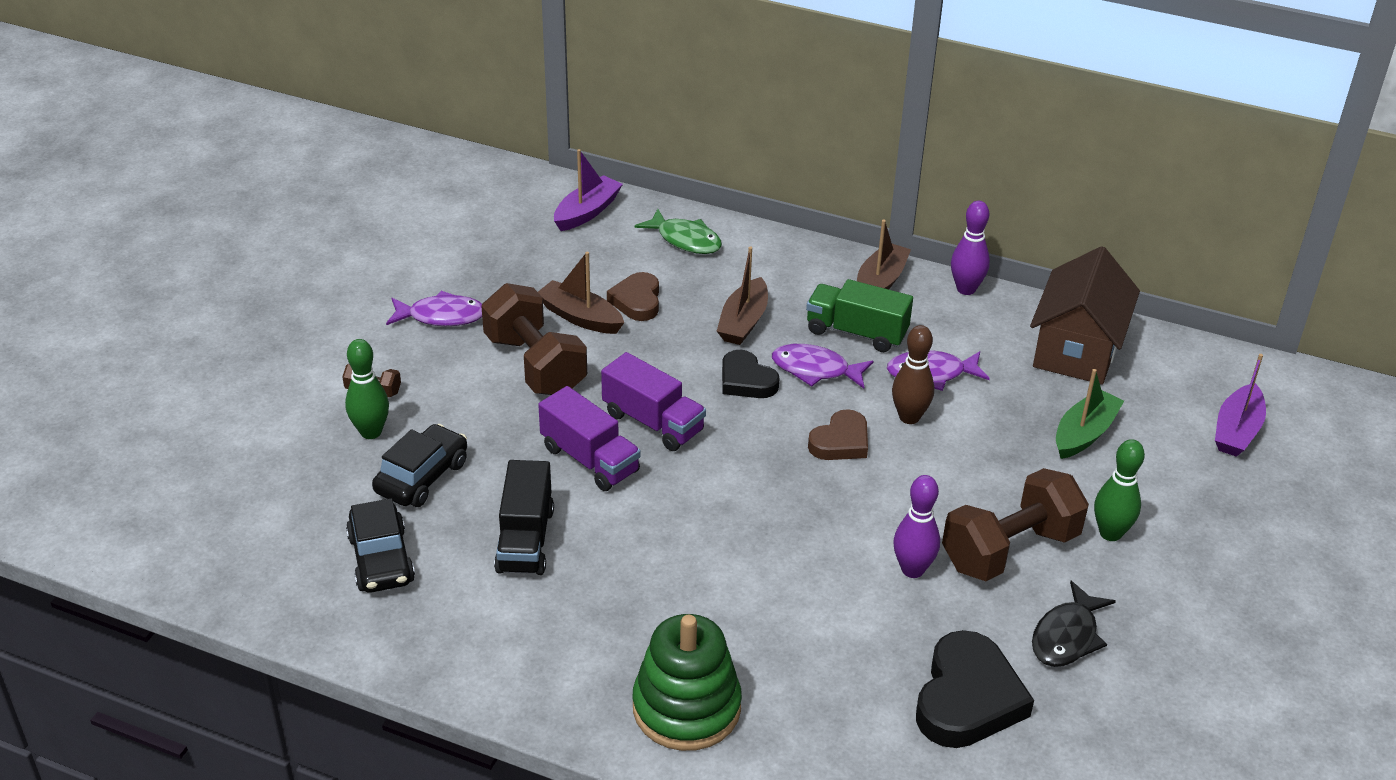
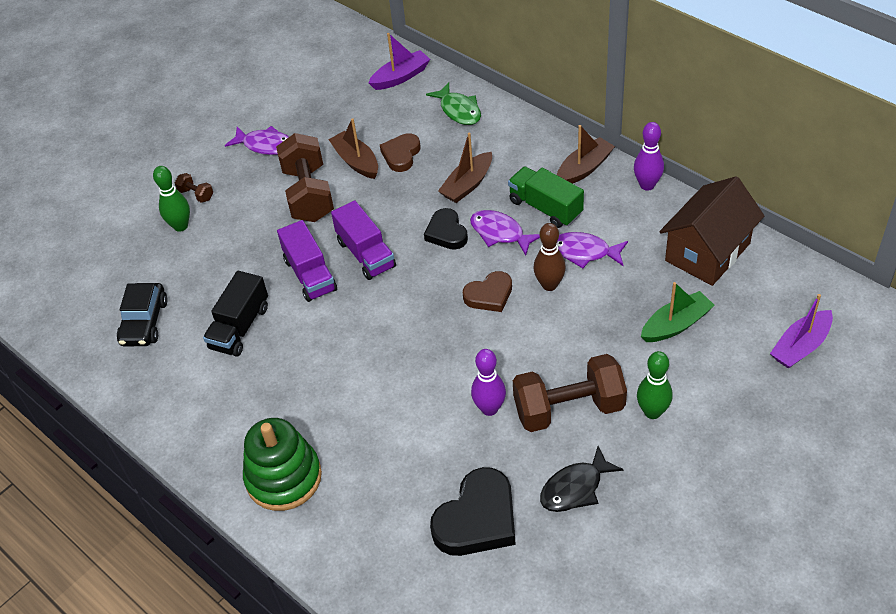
camera: 25 degrees right, 10 degrees up
(422, 477) = (197, 266): black car -> none

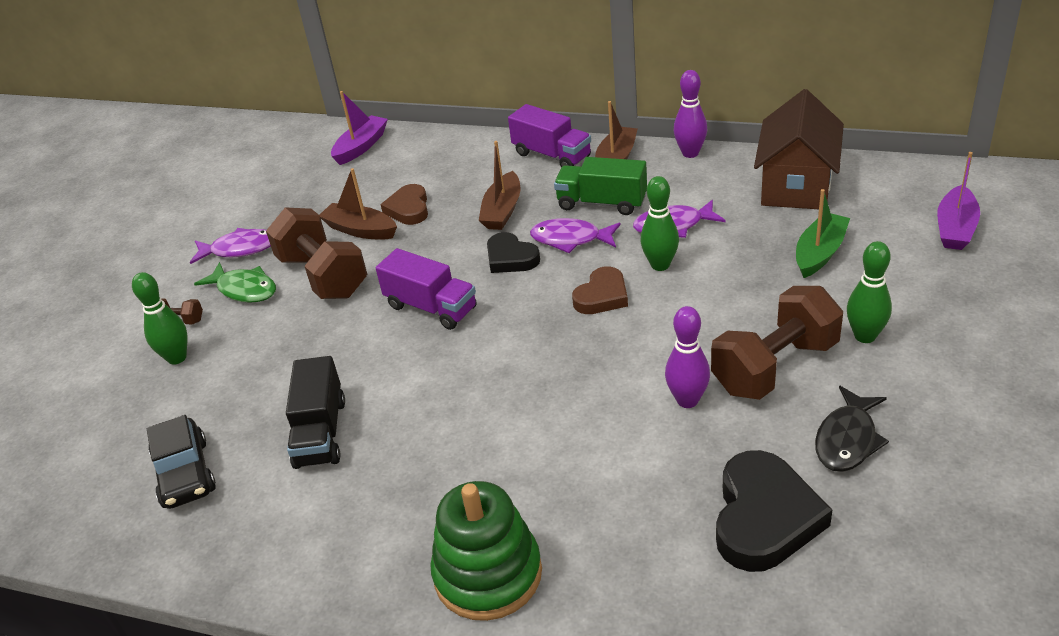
camera: 25 degrees left, 10 degrees down
(310, 275) = (376, 349): purple truck -> purple truck (552, 155)
(458, 110) = (445, 154): green fish -> green fish (244, 289)
(549, 285) = (660, 265): brown bowling pin -> green bowling pin

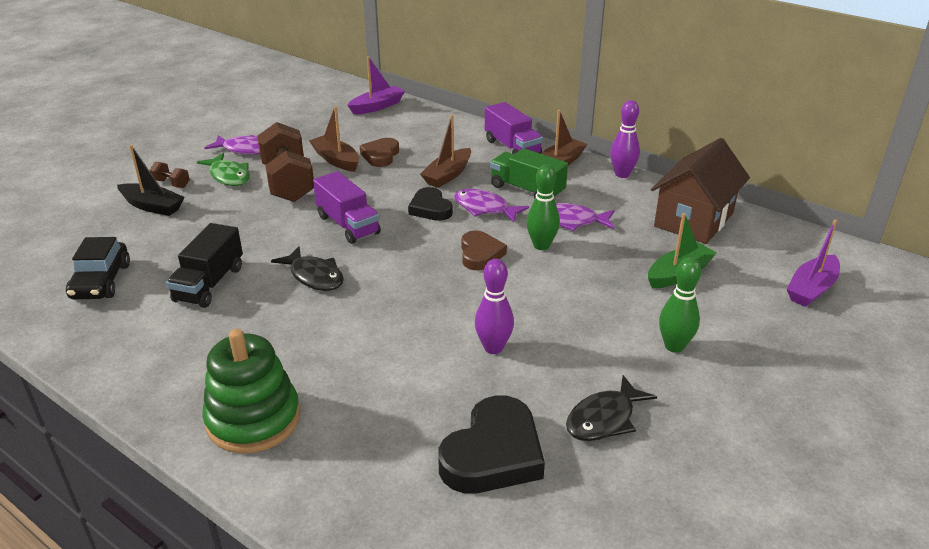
camera: 15 degrees right, 5 degrees down
(177, 358) = (152, 206): green bowling pin -> black boat
(436, 382) = (314, 276): none -> black fish
(602, 296) = (480, 254): brown heart -> brown heart turned 60 degrees counterclockwise
(775, 367) = (582, 346): brown dumbbell -> none

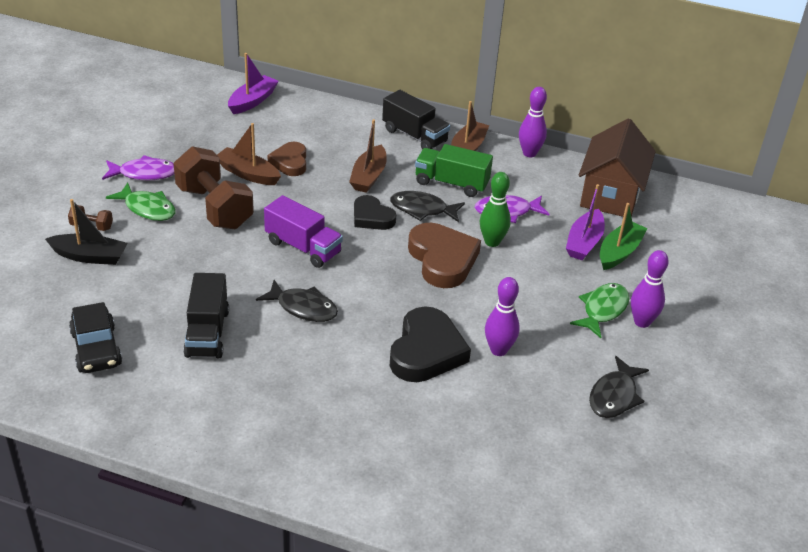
camera: 20 degrees left, 5 degrees up
(253, 419) = (332, 454): green stacking toy -> none
(480, 254) = (442, 259): brown heart -> brown heart, size x1.62
(485, 208) = (422, 209): purple fish -> black fish
(493, 454) = (543, 443): black heart -> black heart (426, 351)
(512, 148) = (414, 136): purple truck -> black truck
(633, 327) = (603, 310): none -> green fish
(674, 346) = (642, 322): green bowling pin -> purple bowling pin
(811, 289) = (728, 249): purple boat -> purple boat (584, 242)

